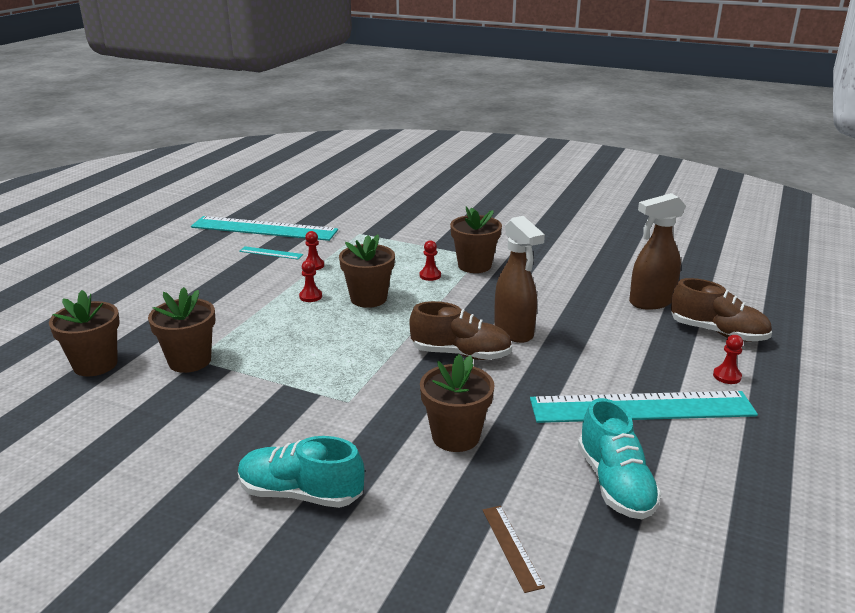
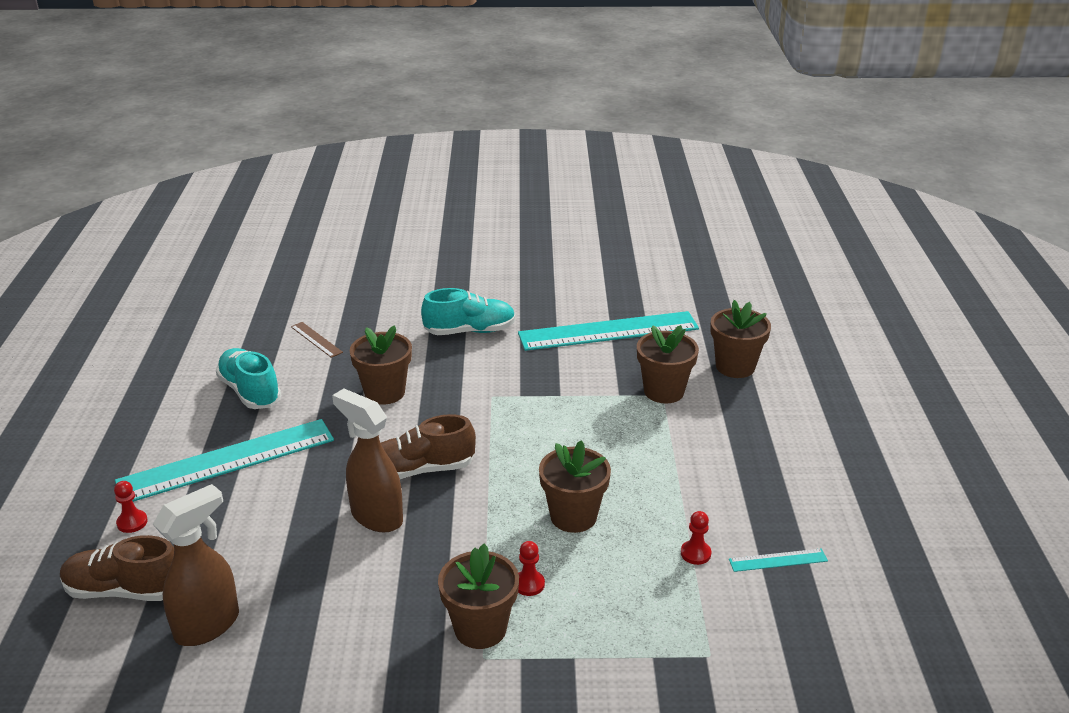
camera: 155 degrees right, 5 degrees up
(264, 229) = (858, 613): turquoise ruler -> turquoise ruler (608, 331)
(310, 296) = (642, 499): red pawn -> none

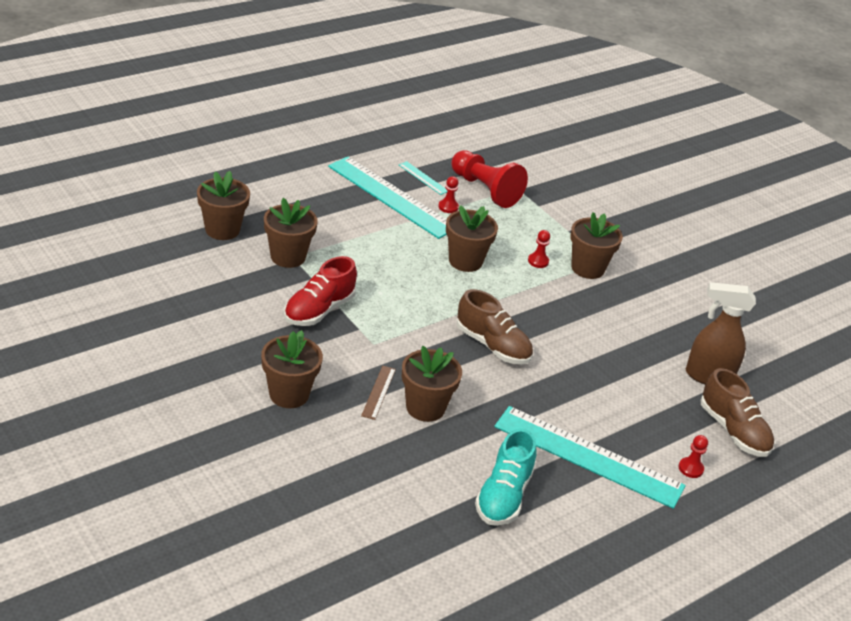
camera: 130 degrees left, 5 degrees up
(316, 339) = (391, 496): brown ruler -> brown ruler (378, 392)
(376, 516) = (555, 347): brown spray bottle -> none
(470, 331) = (289, 394): turquoise shoe -> brown flower pot
(565, 382) = (319, 310): none -> red shoe
(608, 331) = (220, 309): turquoise ruler -> turquoise ruler (391, 197)
(720, 613) = (485, 190): none -> red pawn

